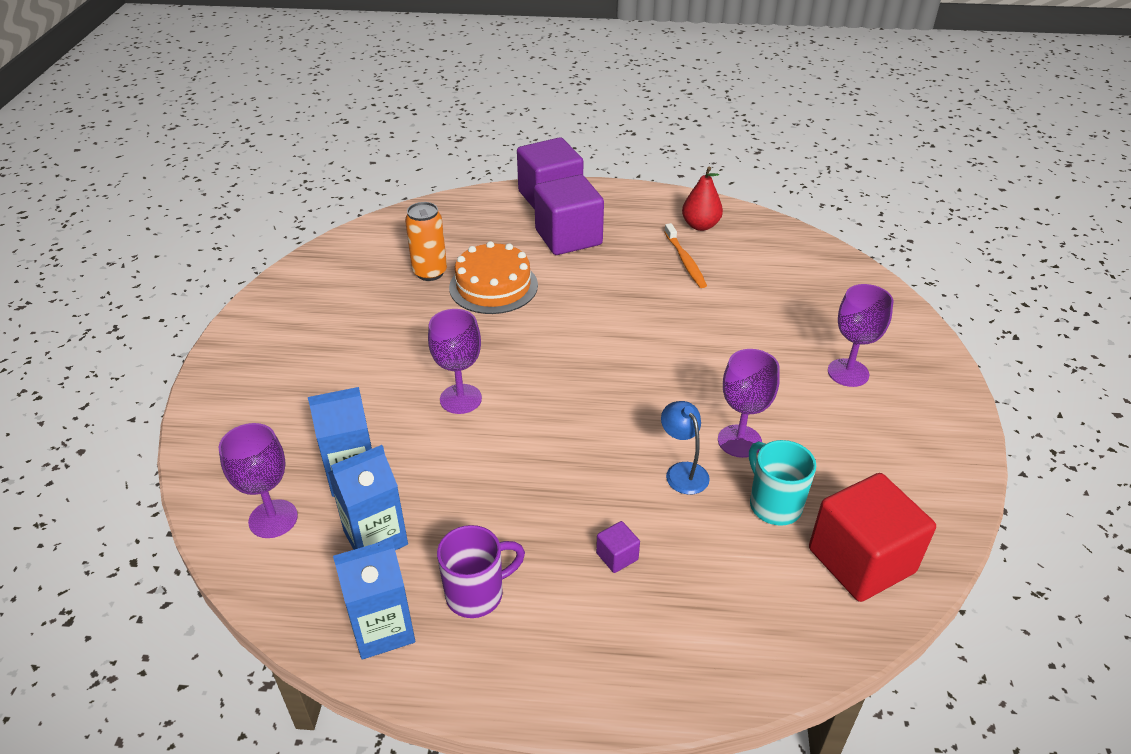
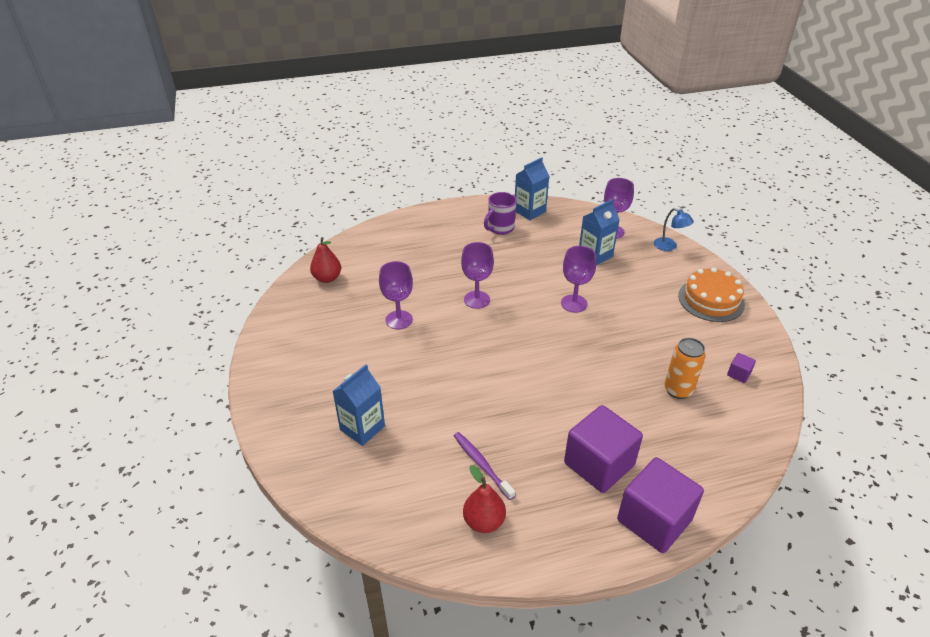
camera: 160 degrees right, 0 degrees up
(375, 538) = (560, 236): blue carton -> blue carton (362, 428)
(493, 286) = (620, 391): orange cake -> orange cake (711, 300)
(617, 556) = (446, 254): purple cube -> purple cube (738, 374)
(682, 471) = (427, 296): blue lamp -> blue lamp (669, 246)
(685, 261) = (482, 465): orange toothbrush -> purple toothbrush
(773, 504) = (374, 292): turquoise mug -> none
(848, 373) = (332, 385): purple goblet -> purple goblet (476, 300)
(861, 560) = (327, 278): red cube -> red pear

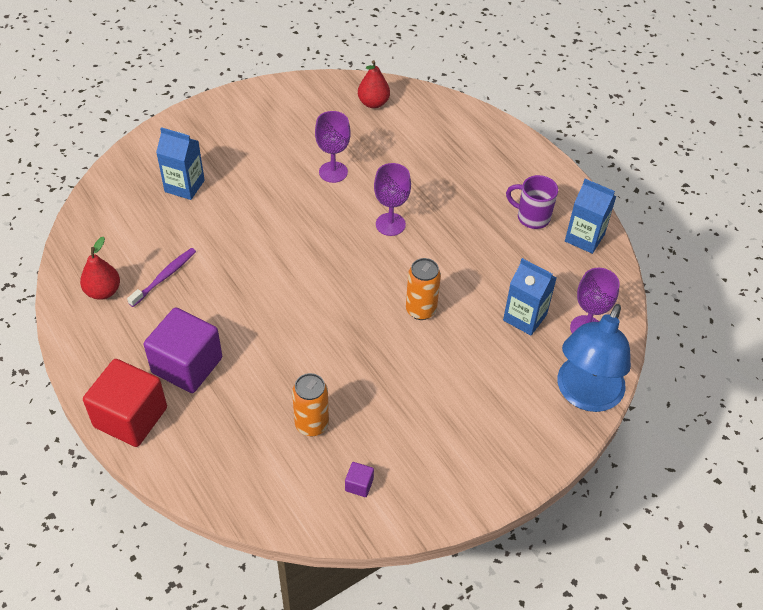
camera: 70 degrees right, 10 degrees up
(574, 303) = (421, 310): purple goblet -> orange can
(654, 520) = (130, 417): purple cube -> red cube
(669, 246) = (585, 395): blue lamp -> blue lamp, size x2.14
(711, 300) = (489, 449): orange cake -> none

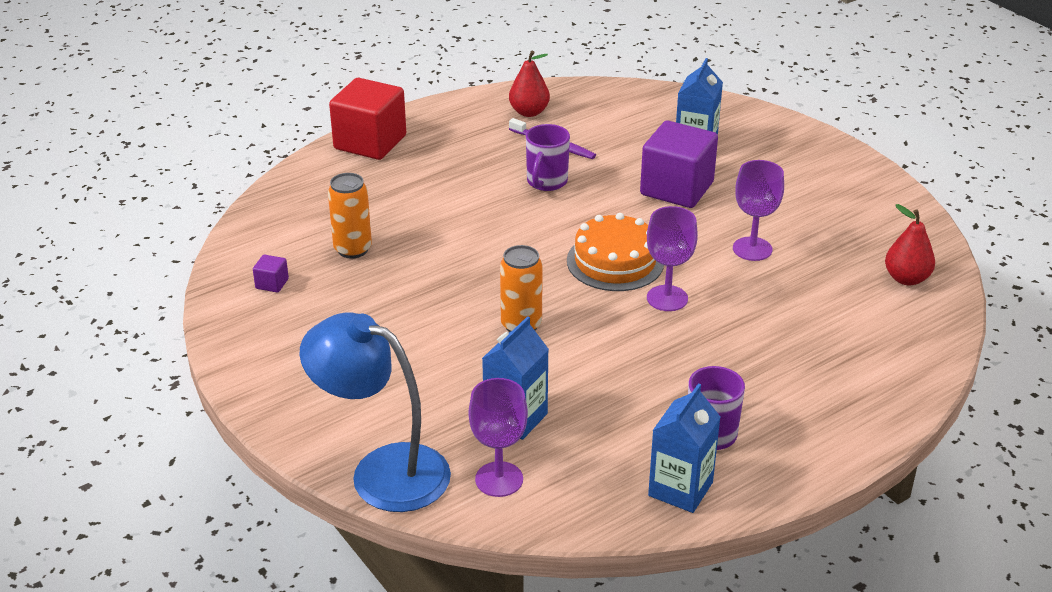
camera: 90 degrees right, 15 degrees down
(187, 365) = (433, 168): purple cube -> purple cube (677, 188)
(225, 285) = (546, 182): none -> purple mug
(343, 249) = (615, 261): none -> orange cake

